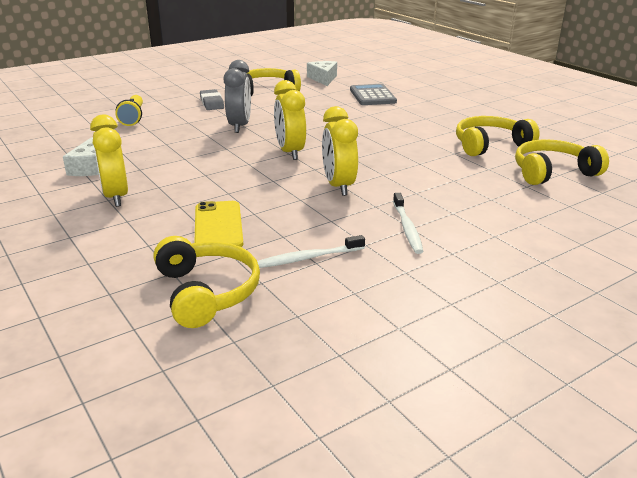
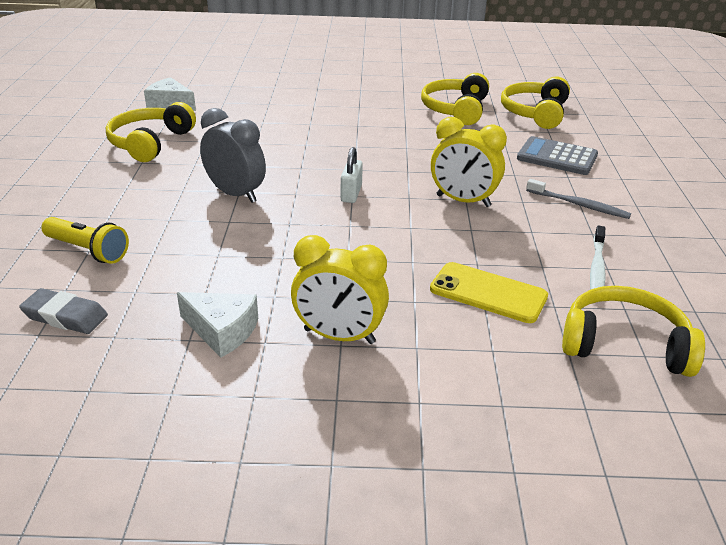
camera: 55 degrees left, 5 degrees up
(212, 103) = (130, 185): grey eraser -> grey eraser (65, 316)
(290, 152) = (351, 194): yellow clock -> white padlock
(372, 96) = (264, 103): grey calculator -> grey calculator (557, 157)
(407, 228) = (579, 205): white toothbrush -> grey toothbrush

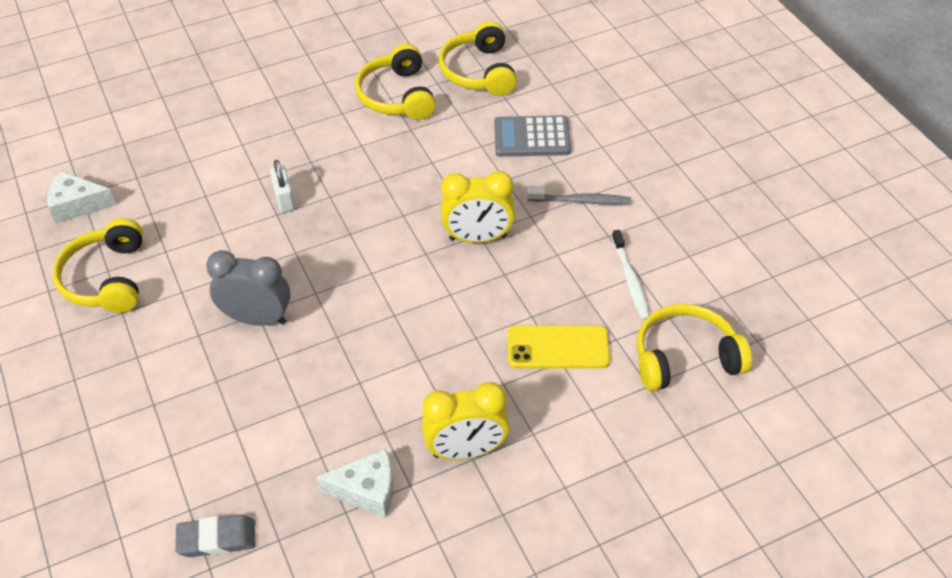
camera: 25 degrees left, 15 degrees up
(88, 250) = (170, 455): yellow flashlight -> none
(351, 194) = (369, 271): white padlock -> white padlock (284, 199)

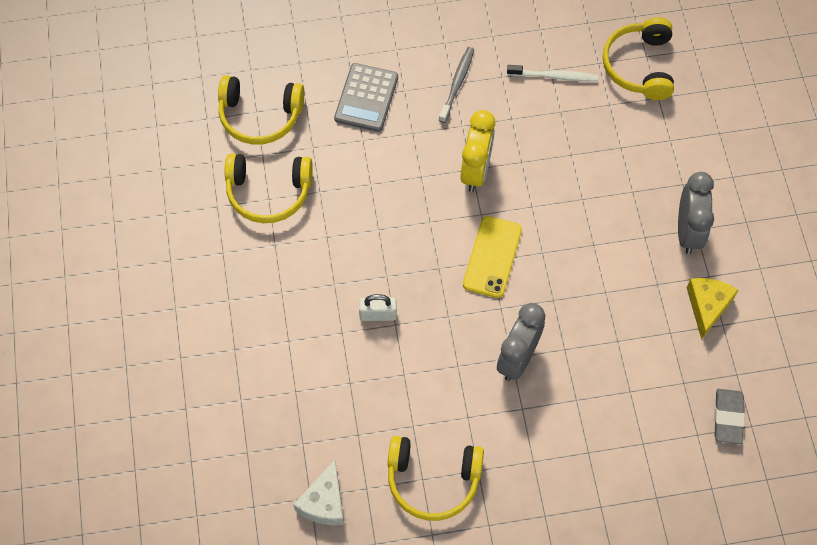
camera: 75 degrees left, 15 degrees up
(367, 490) = (707, 306): white cheese -> yellow cheese
(466, 451) = (688, 232): yellow clock -> grey clock
(558, 348) = (608, 145): yellow phone -> yellow phone (492, 257)

